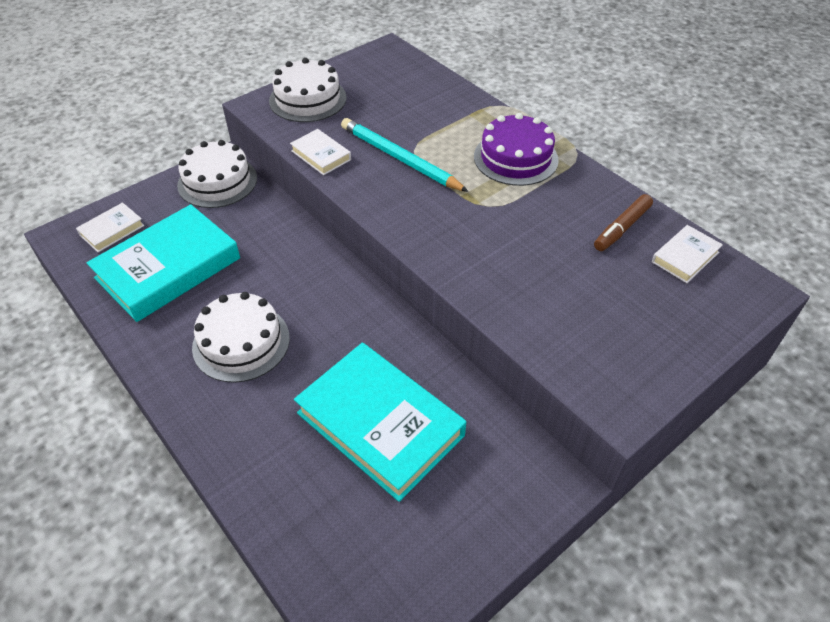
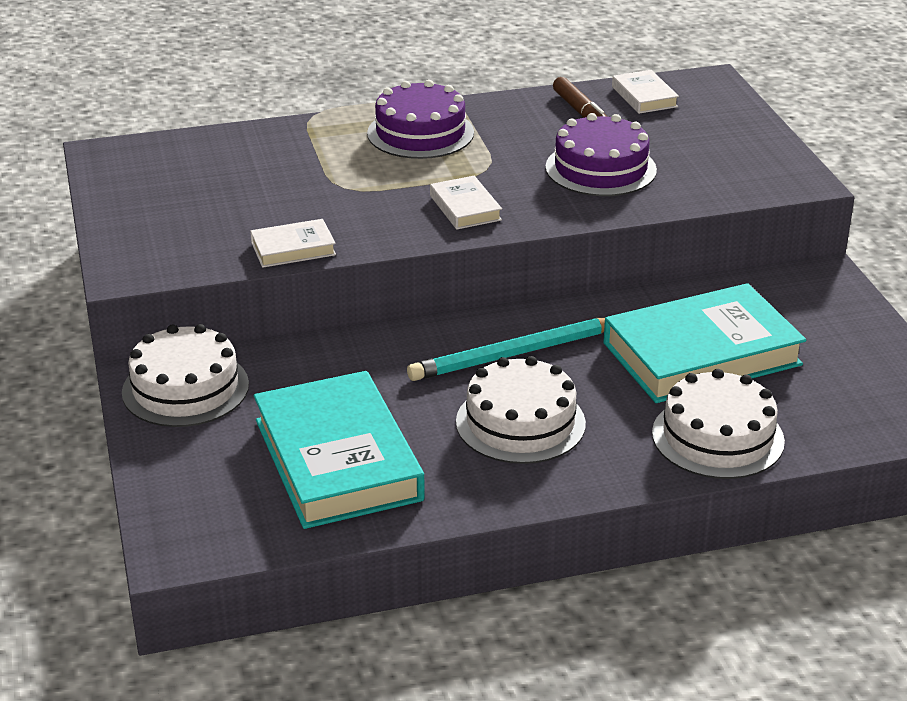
camera: 65 degrees left, 15 degrees down
(112, 230) = (208, 500): white book -> white book (465, 208)
(308, 99) = (156, 233): white cake -> white cake (717, 437)
(400, 158) = (352, 199): turquoise pencil -> turquoise pencil (515, 354)
(537, 266) = (600, 168): none -> purple cake

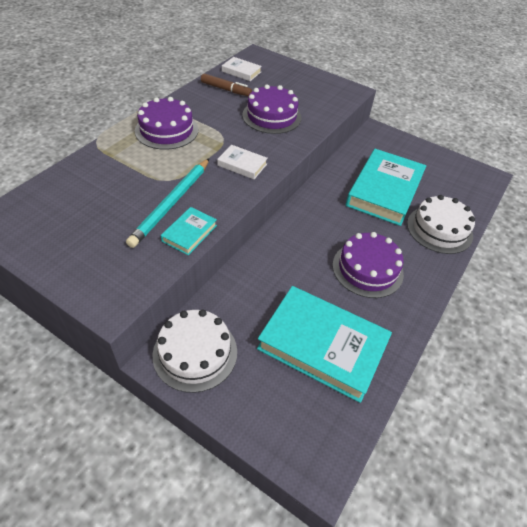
camera: 45 degrees left, 15 degrees up
(293, 249) = (189, 233): white book -> turquoise book
(515, 354) = (320, 232): turquoise pencil -> turquoise pencil (171, 203)
(520, 423) = (367, 269): white cake -> purple cake

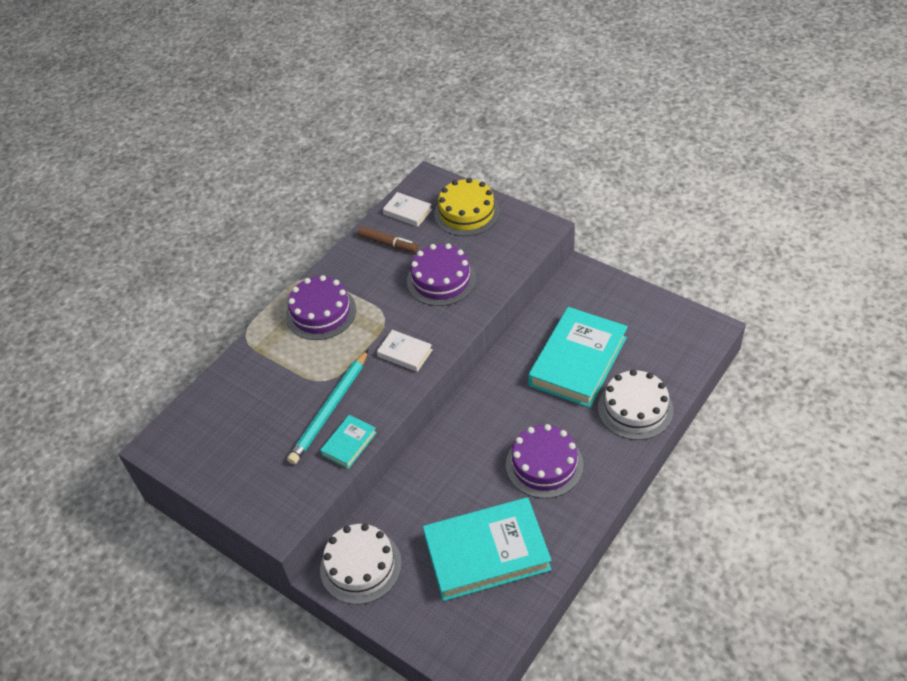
camera: 10 degrees right, 0 degrees up
(289, 76) = (467, 213): none -> yellow cake
(322, 346) = (486, 553): turquoise book -> turquoise book turned 45 degrees counterclockwise

